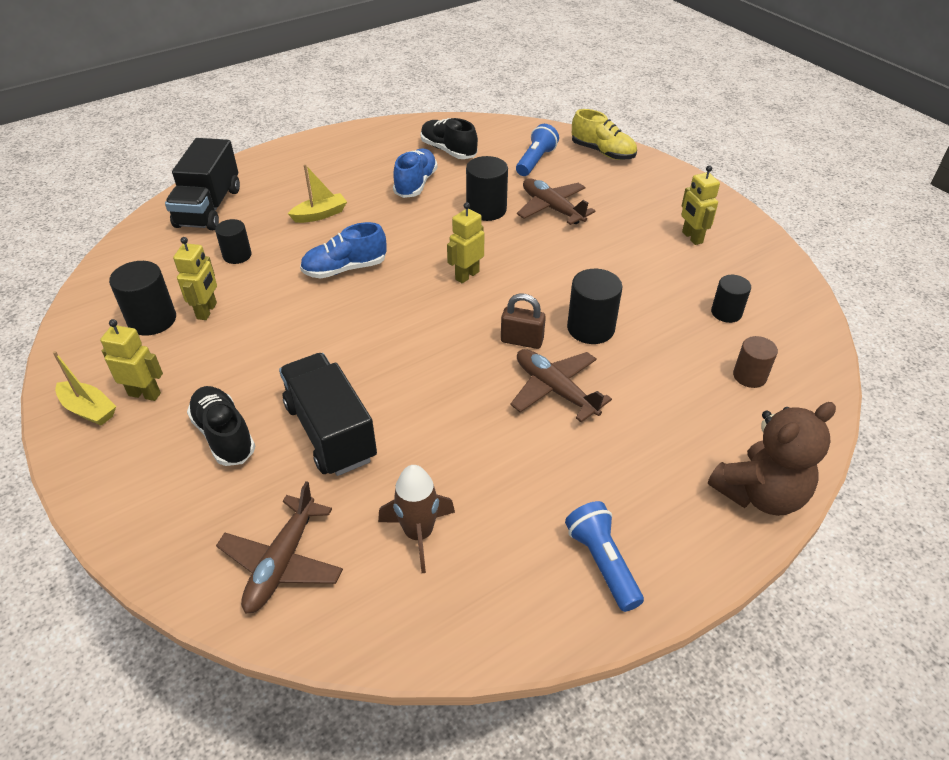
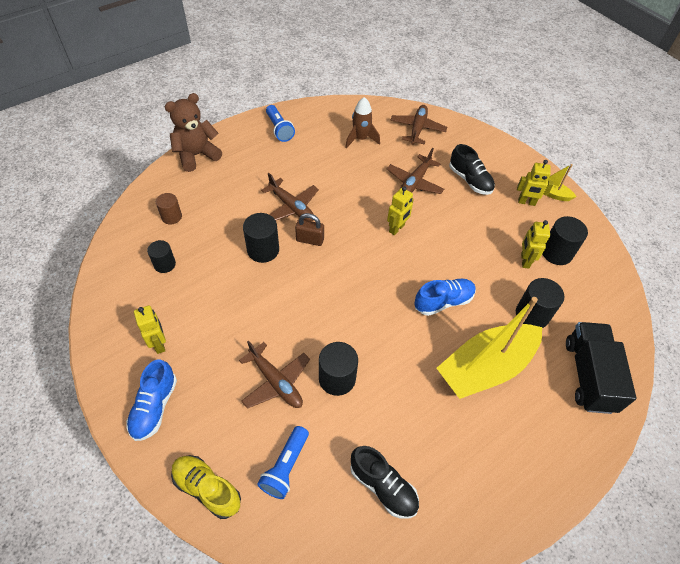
camera: 175 degrees right, 10 degrees up
(237, 255) = (532, 314): black cylinder -> black cylinder, size x1.53
(320, 215) = (485, 367): yellow boat -> yellow boat, size x2.26
(331, 432) = (414, 182): black truck -> brown plane
(415, 184) = (408, 418): blue shoe -> blue shoe (154, 407)
(467, 275) = (349, 296): yellow robot -> yellow robot (397, 228)

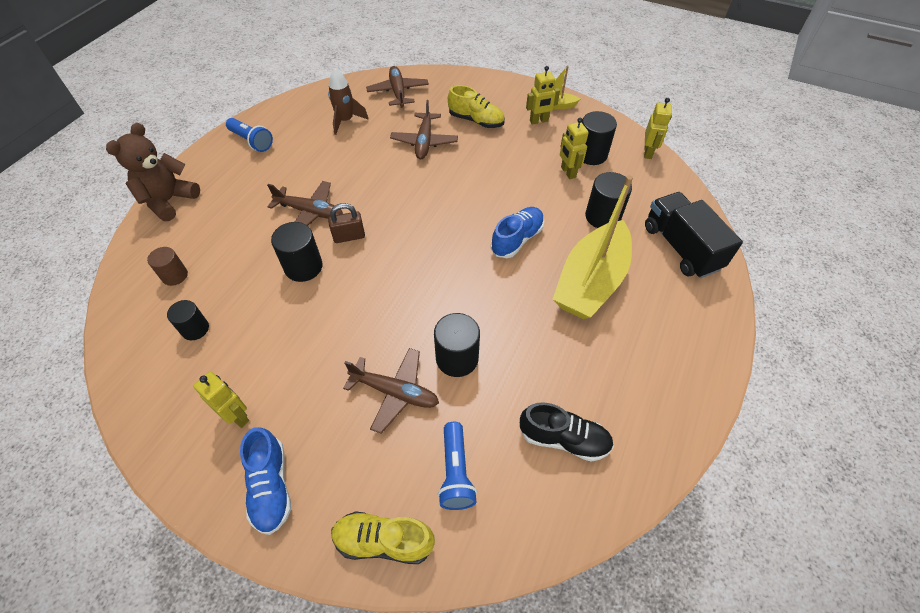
camera: 25 degrees left, 0 degrees up
(397, 228) = (432, 191): yellow robot -> yellow robot (648, 152)
(470, 180) = (476, 121): black shoe -> yellow shoe

